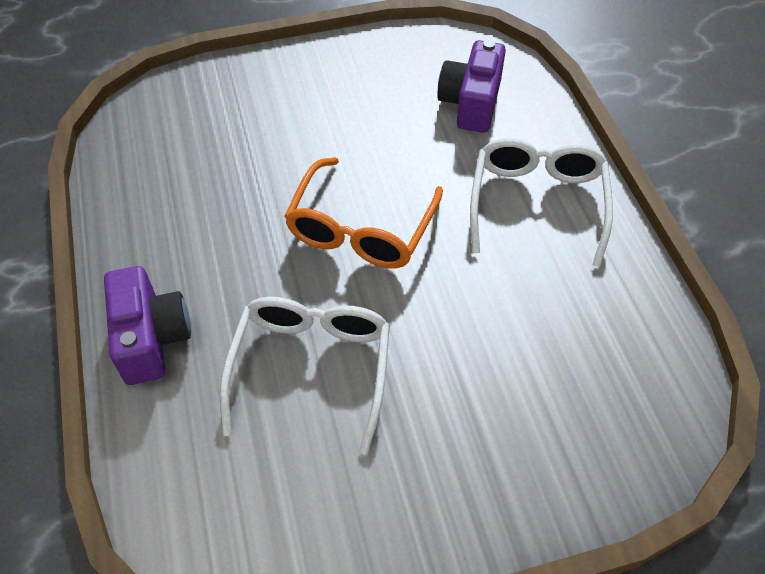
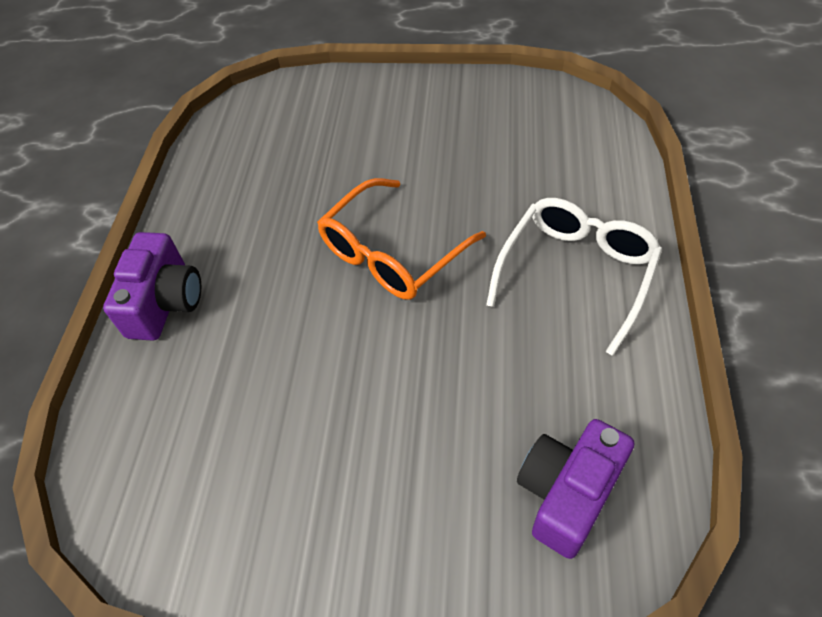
camera: 25 degrees right, 0 degrees up
(311, 368) = (285, 372): white glasses -> none
(471, 103) = (554, 158): purple camera -> purple camera (567, 493)

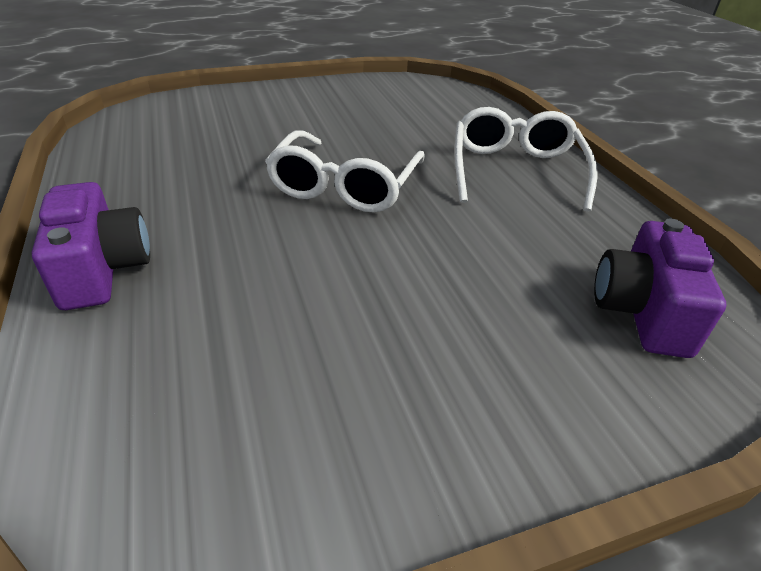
camera: 30 degrees left, 15 degrees down
(392, 253) = (344, 186): orange glasses -> white glasses

